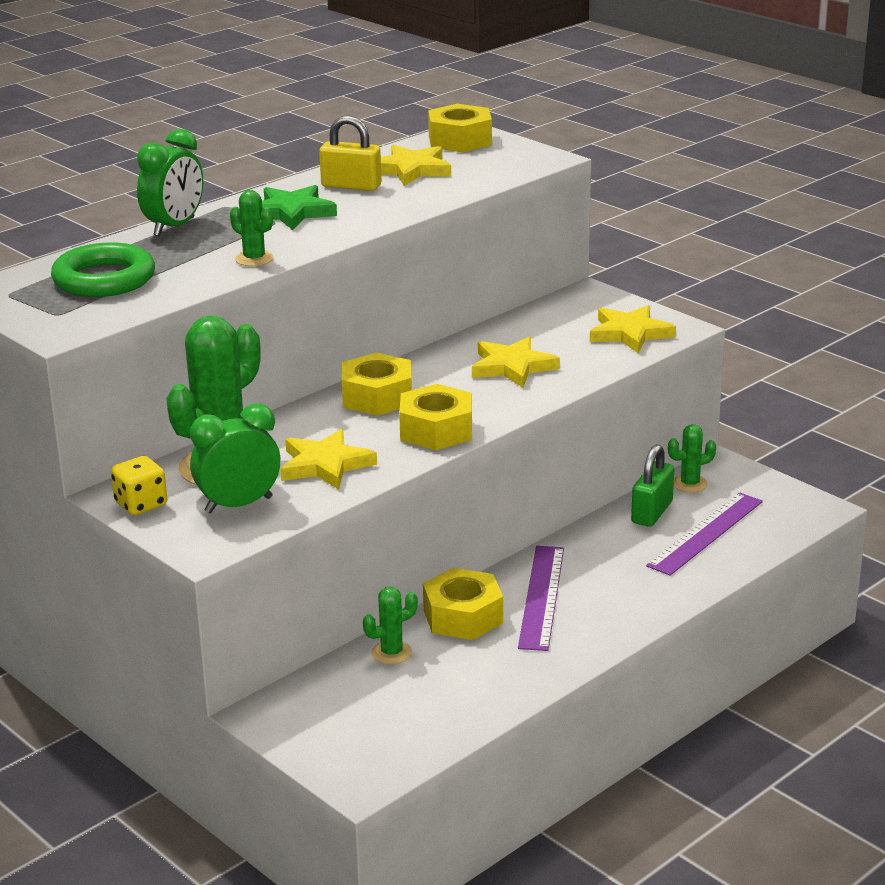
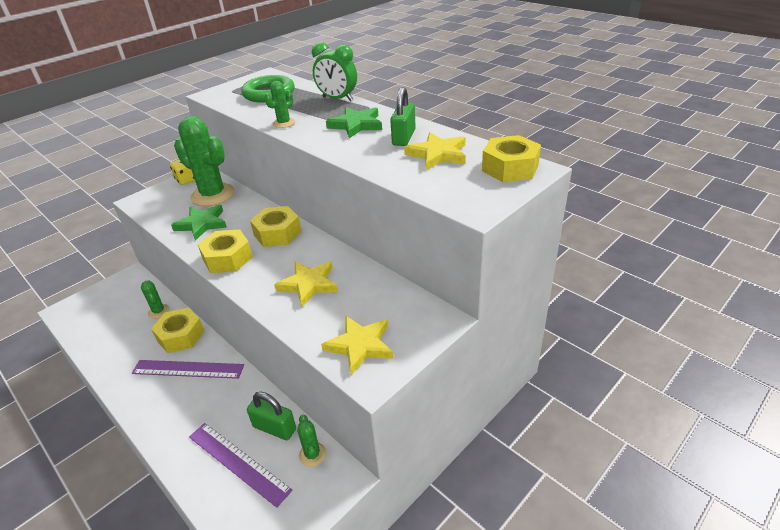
camera: 90 degrees right, 10 degrees up
(238, 505) = (172, 204): green clock -> none
(325, 465) = (202, 224): yellow star -> green star
(351, 186) = (403, 137): yellow padlock -> green padlock

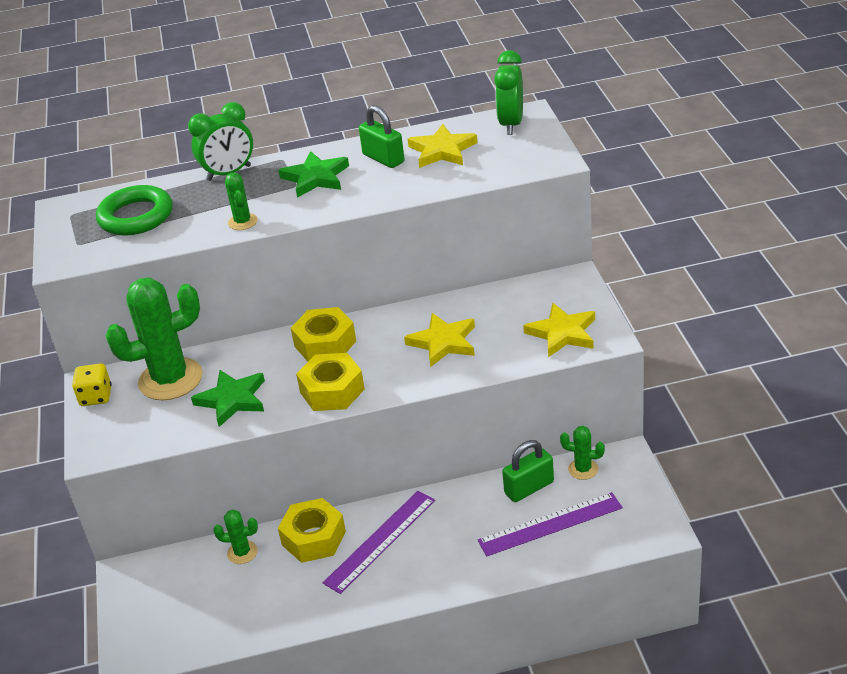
camera: 55 degrees left, 0 degrees up
(510, 168) = (511, 124): yellow nut -> green clock

